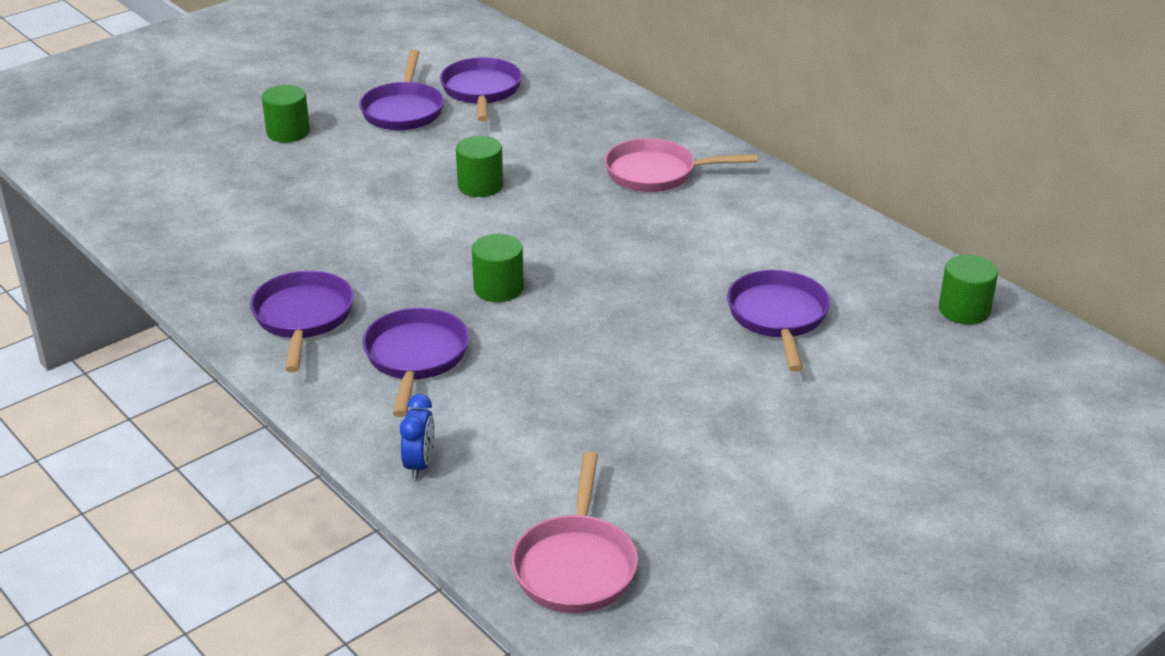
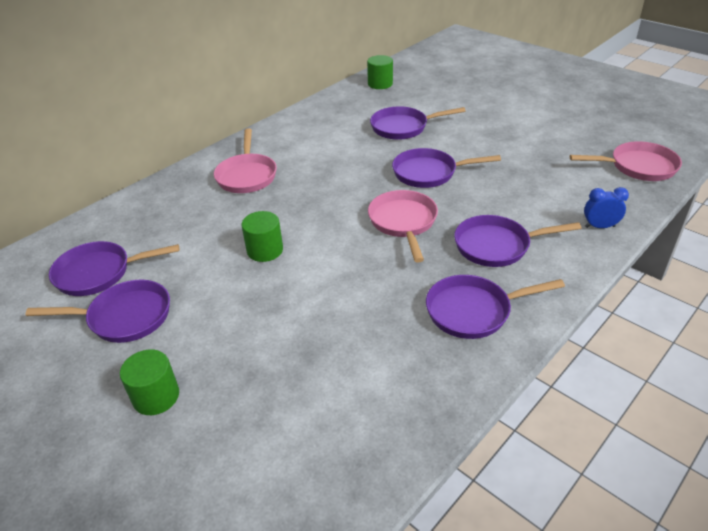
camera: 95 degrees left, 5 degrees up
(498, 288) = (403, 223): green cylinder -> pink pan
(621, 326) = (429, 173): none -> purple pan

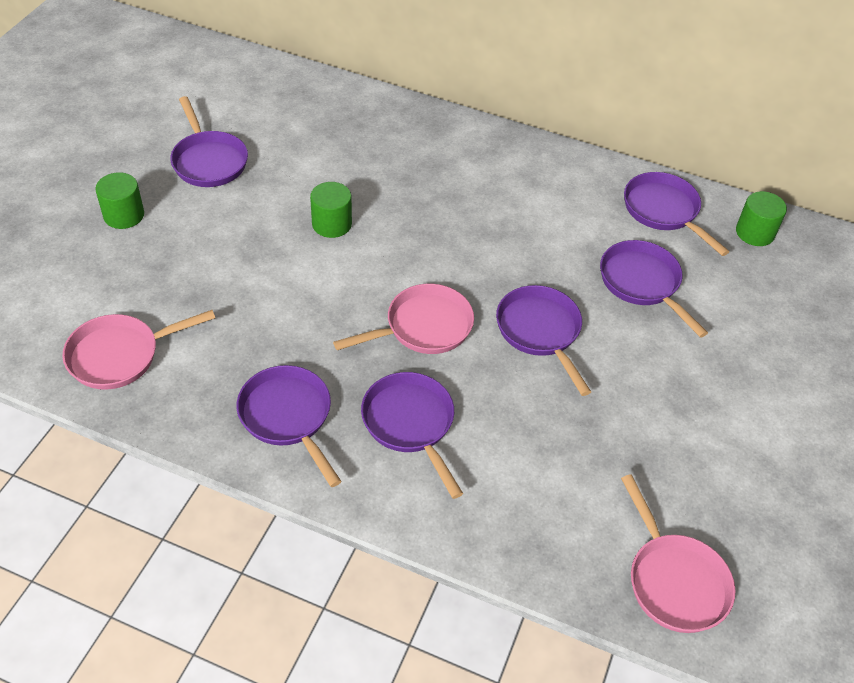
camera: 65 degrees right, 10 degrees up
(99, 273) = (260, 122): purple pan -> purple pan (664, 211)
(247, 175) = (459, 168): pink pan -> pink pan (120, 355)
(599, 226) = (493, 533): blue clock -> none

